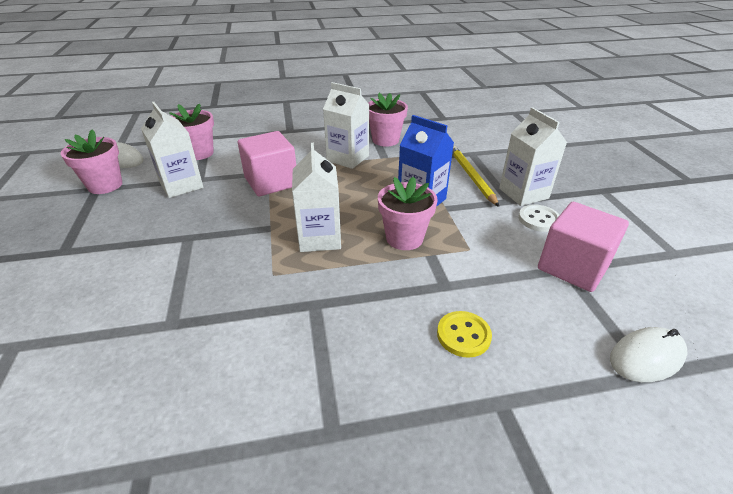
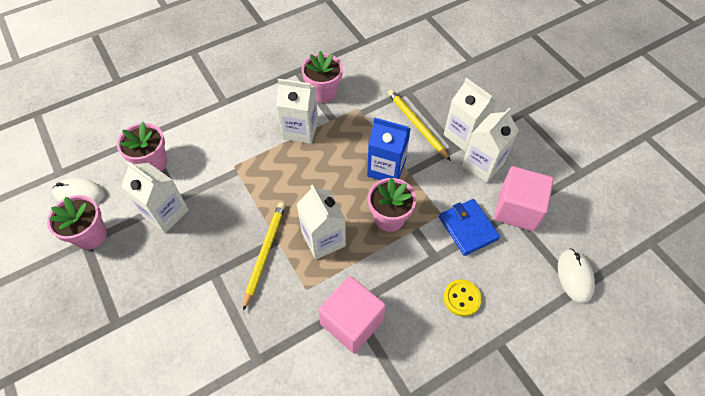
camera: 20 degrees left, 20 degrees up
(250, 234) = (264, 253): none -> yellow pencil
(271, 182) = (247, 183): pink cube -> pink cube (352, 322)
(499, 269) = (468, 228): none -> blue wallet
(538, 219) = (482, 164): white button -> white carton
(646, 357) = (574, 276): white mouse -> white mouse turned 45 degrees counterclockwise

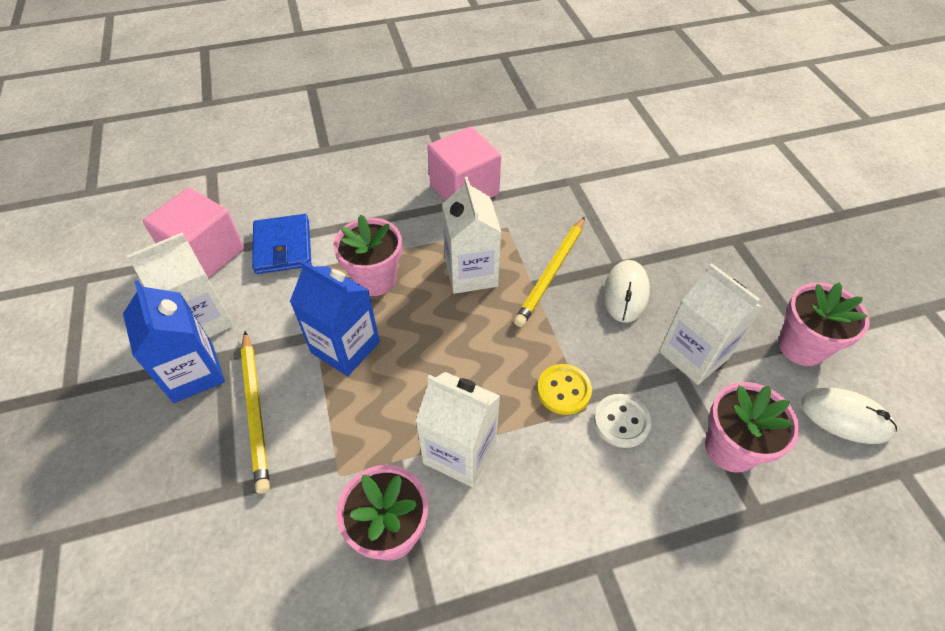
camera: 165 degrees left, 5 degrees down
(213, 163) = (621, 421): none -> white button
(462, 298) = (337, 186): yellow button -> yellow button (563, 390)
(464, 135) = (193, 373): white carton -> blue carton
(574, 276) = (203, 180): white mouse -> white mouse (626, 293)

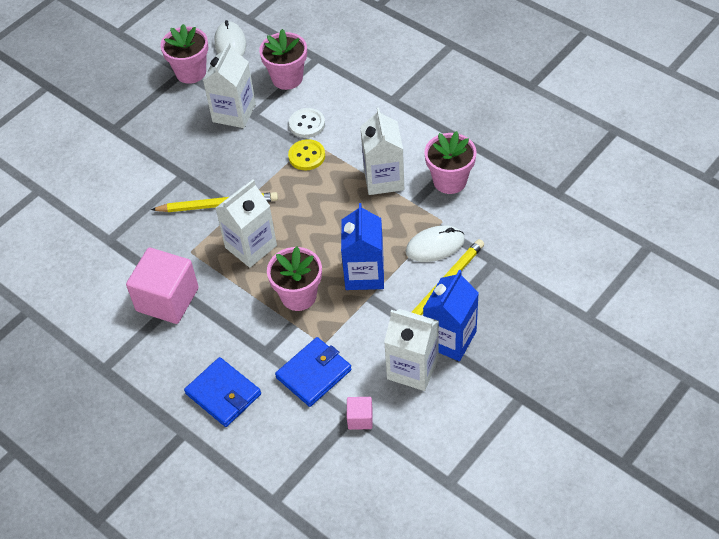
camera: 120 degrees left, 0 degrees up
(205, 254) = (360, 419): pink cube -> pink cube, size x0.46
(331, 183) = (223, 394): none -> blue wallet
(626, 293) = (207, 161): white mouse -> white mouse (435, 246)

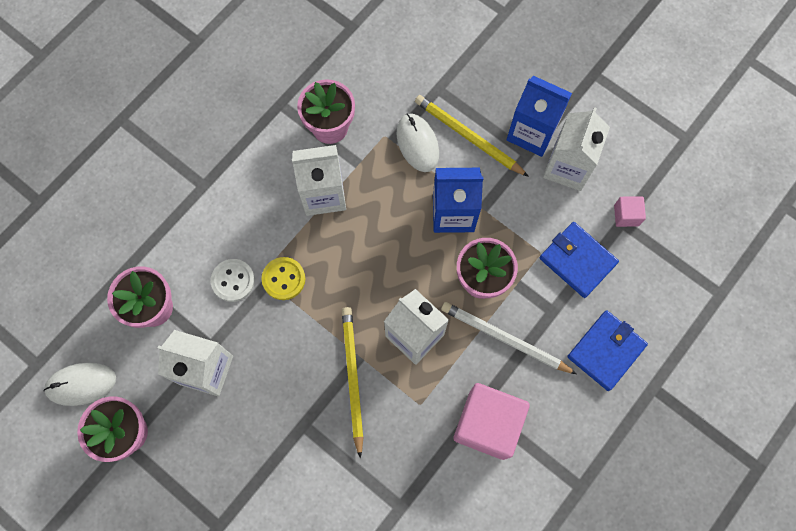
camera: 95 degrees left, 20 degrees up
(242, 313) = (504, 339): none -> white pencil

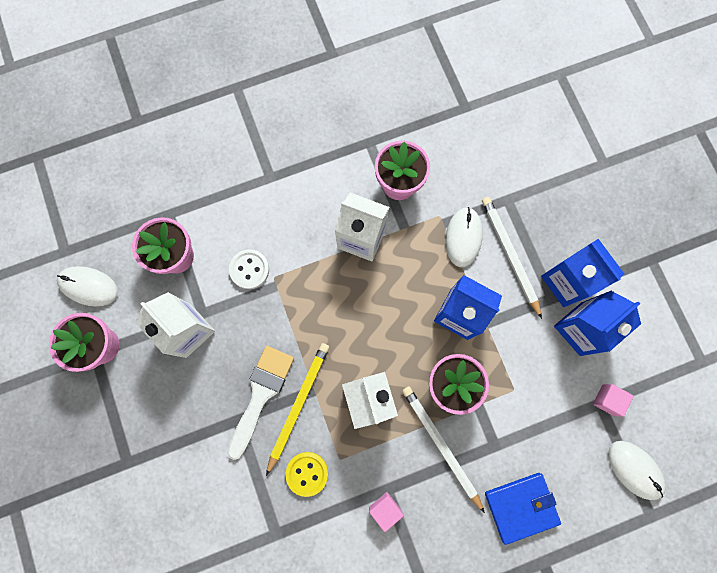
camera: 30 degrees right, 5 degrees up
(283, 279) = (290, 291): yellow button -> yellow button (307, 473)
(312, 388) = (261, 394): none -> white brush
(468, 137) = (509, 255): yellow pencil -> white pencil
(487, 424) = (385, 509): pink cube -> pink cube, size x0.46
(567, 167) = (580, 329): white carton -> blue carton
(577, 261) = (541, 415): blue wallet -> none
(684, 262) = (635, 469): none -> white mouse

